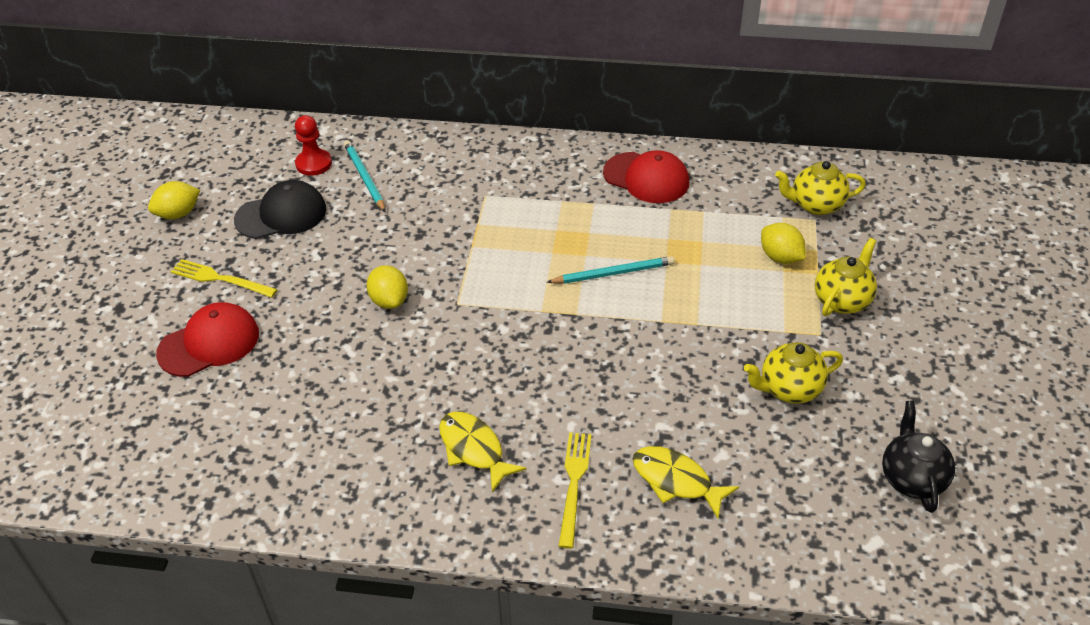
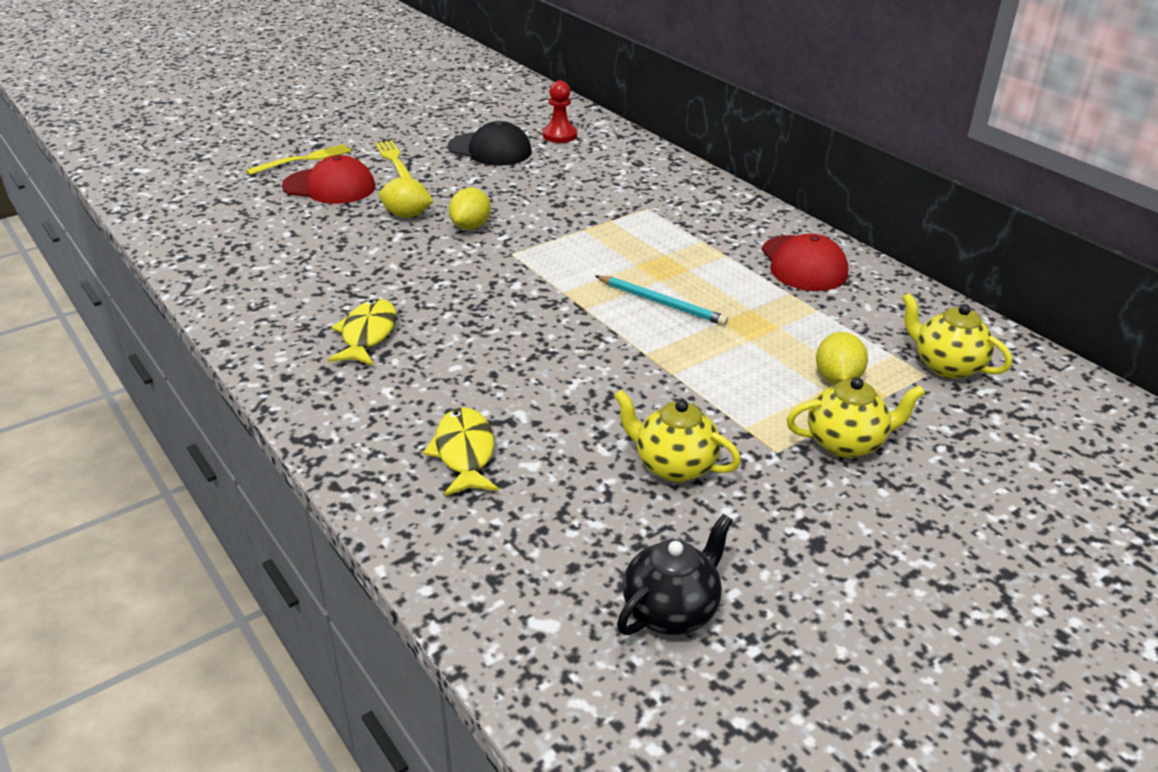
camera: 45 degrees right, 10 degrees down
(178, 214) = (432, 120): yellow lemon -> yellow lemon (407, 215)
(364, 177) = (579, 158): turquoise pencil -> none
(574, 484) = (391, 400): yellow fork -> yellow fork (303, 160)

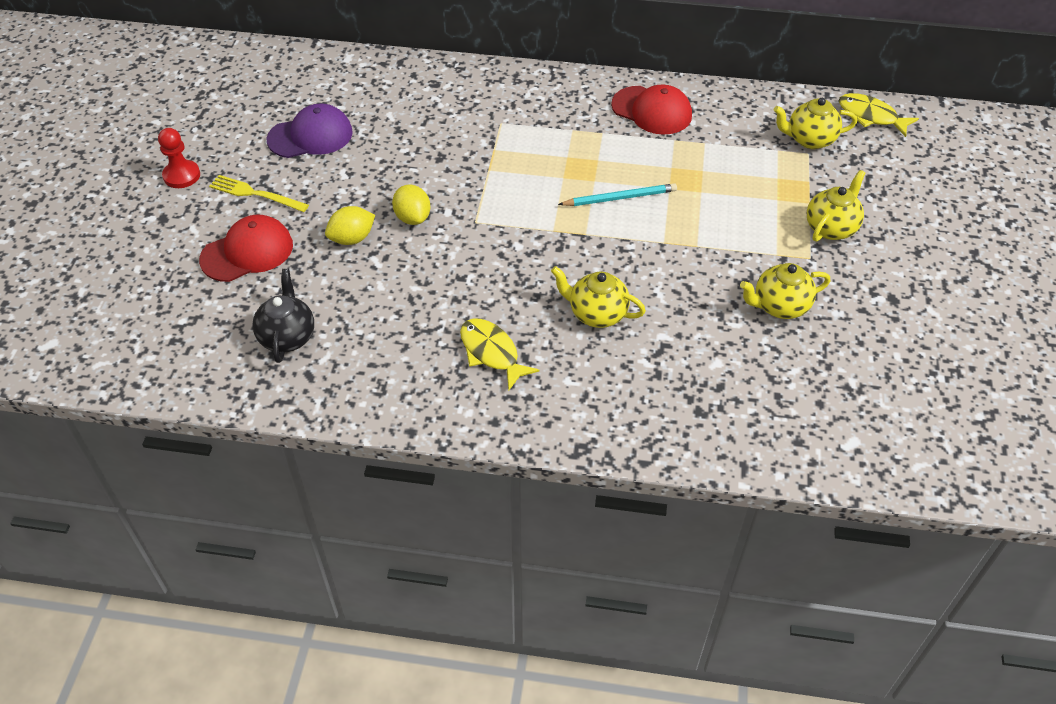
camera: 45 degrees left, 15 degrees up
(303, 160) = (177, 241): yellow fork -> none
(464, 453) = (675, 385): yellow fish -> yellow fish (870, 116)
(490, 150) = (310, 136): black cap -> purple cap
(493, 363) = (596, 314): none -> yellow teapot
(559, 135) = (339, 89): red pawn -> red pawn (182, 175)
(671, 610) = (888, 388): black teapot -> black teapot (287, 337)
(837, 379) = (775, 187): yellow lemon -> none

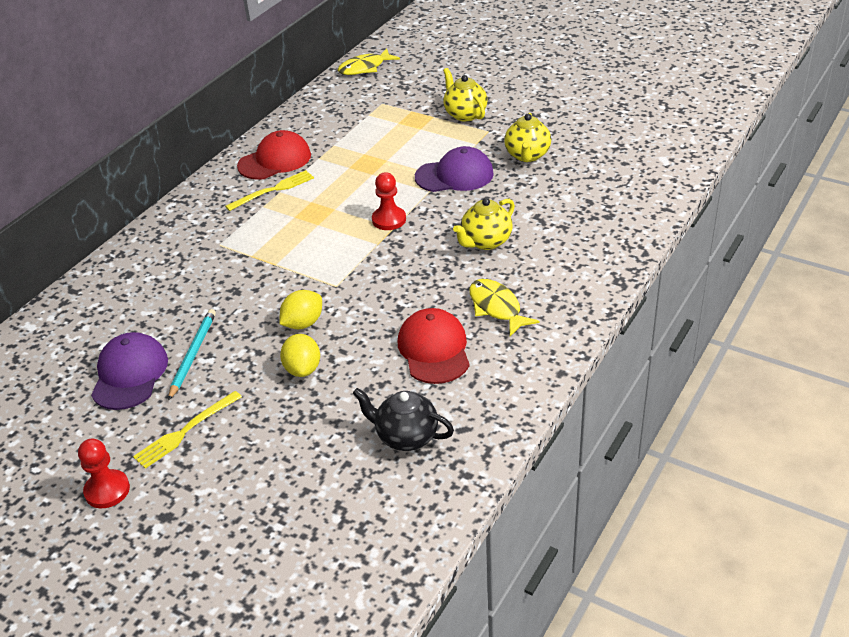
camera: 65 degrees left, 10 degrees down
(247, 252) = (269, 450): red cap -> red cap (434, 349)
(412, 218) = (303, 323): yellow lemon -> yellow lemon turned 45 degrees counterclockwise
(491, 353) = (496, 308): yellow fish -> yellow fish turned 75 degrees clockwise
(597, 226) = (389, 220): none -> red pawn
(601, 127) = (273, 190): none -> yellow fork
(620, 198) = (365, 200): turquoise pencil -> turquoise pencil (193, 354)
(703, 254) = (454, 175): none -> purple cap
(809, 140) = (368, 99): yellow teapot -> none

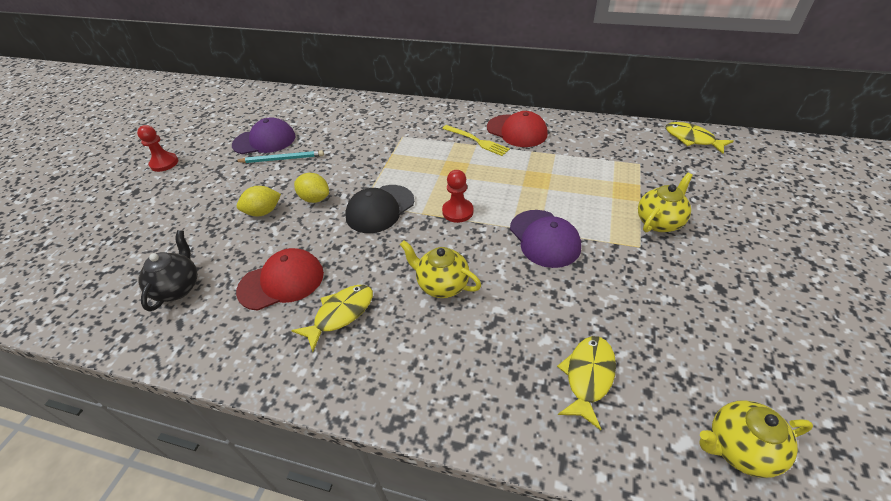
camera: 75 degrees right, 5 degrees up
(186, 431) = (208, 177): yellow fork -> none
(353, 272) = (380, 209): none -> black cap
(527, 155) = (610, 288): yellow teapot -> yellow teapot (739, 448)
(605, 184) = (588, 376): none -> yellow fish

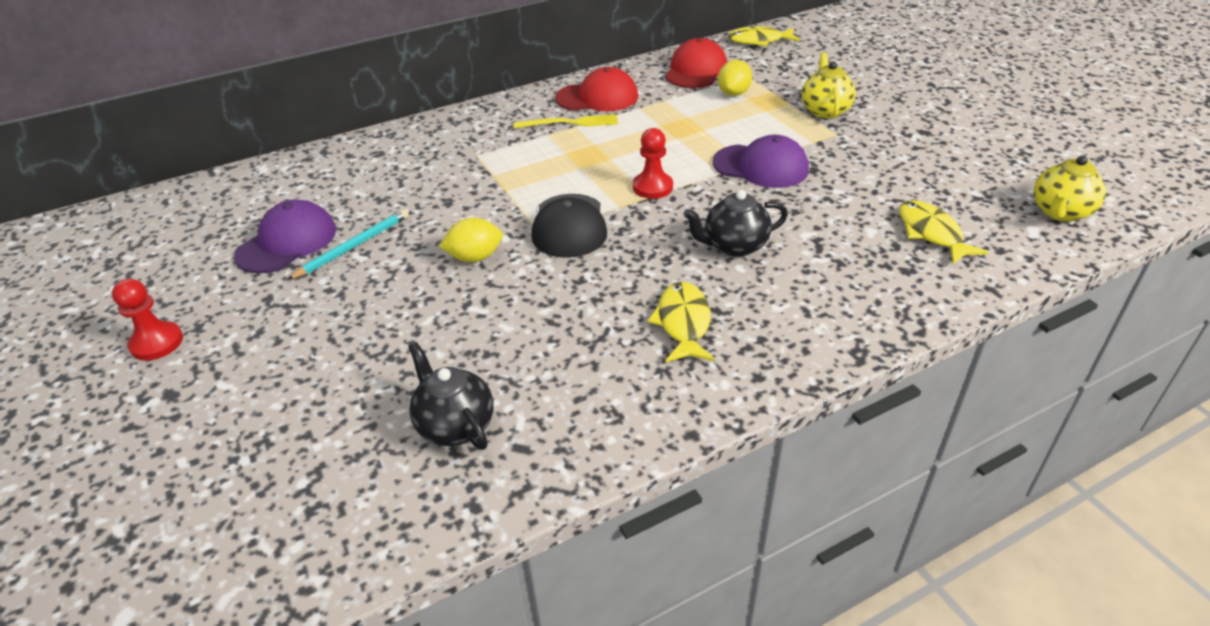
camera: 45 degrees left, 5 degrees down
(263, 212) = (430, 303): yellow lemon -> yellow lemon (733, 93)
(281, 282) = (574, 341): red cap -> red cap (696, 70)
(442, 285) = (734, 246): yellow teapot -> black teapot

